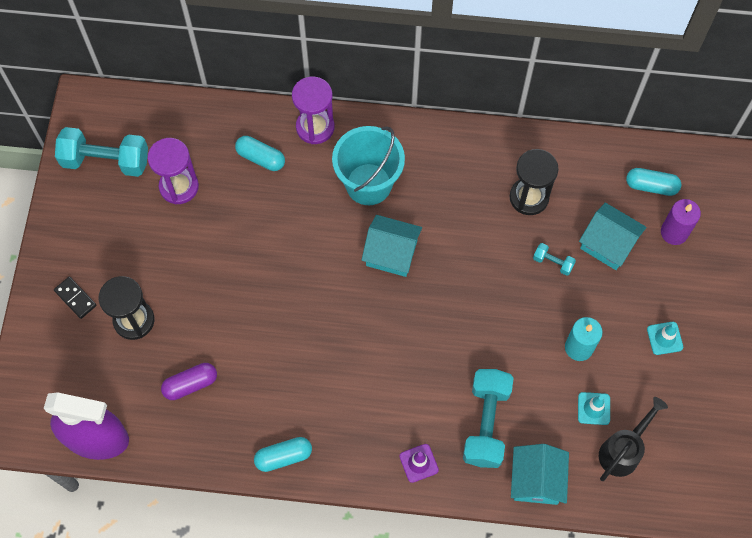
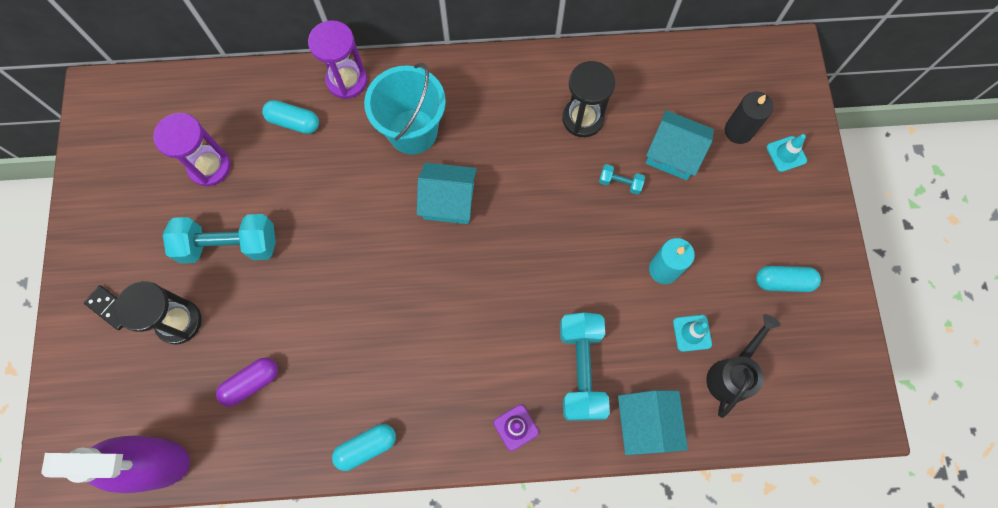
camera: 10 degrees left, 5 degrees up
(106, 161) = (126, 151): turquoise dumbbell -> turquoise dumbbell (229, 245)
(651, 186) = (706, 87): turquoise capsule -> turquoise capsule (783, 281)
(664, 338) = (751, 244): turquoise traffic cone -> turquoise traffic cone (786, 154)
(674, 232) = (738, 131): purple candle -> black candle

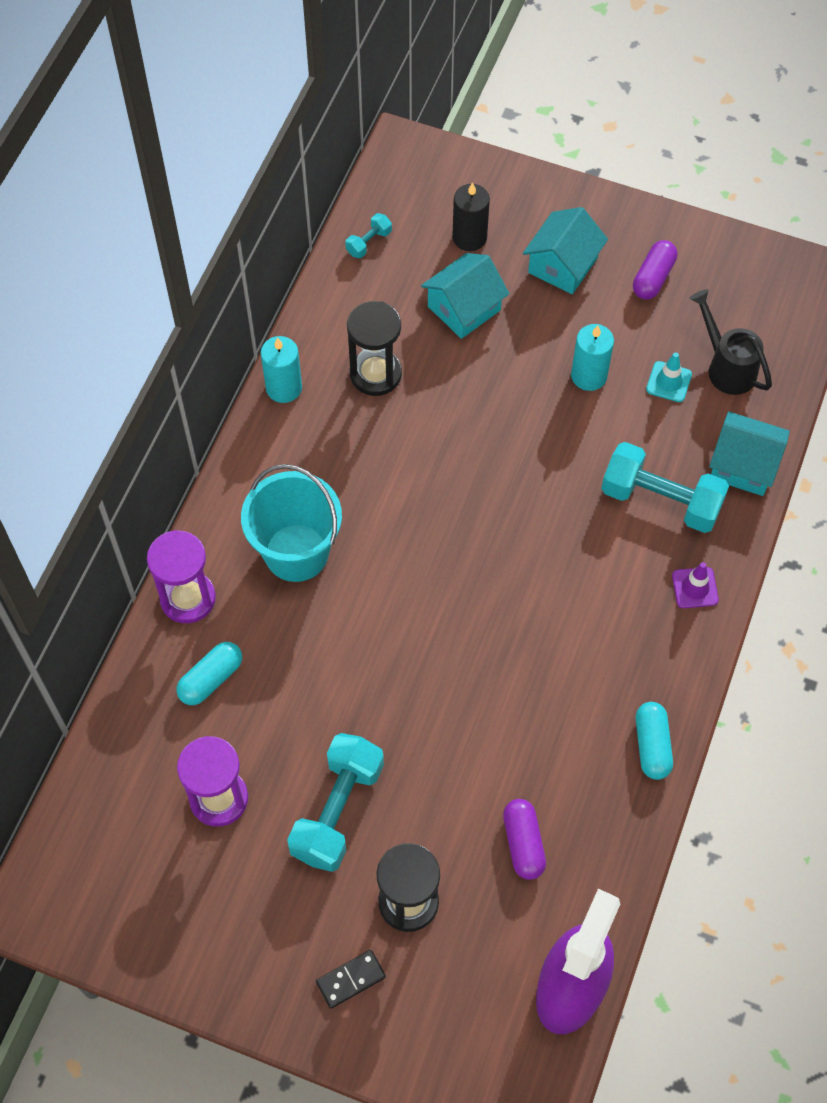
camera: 65 degrees left, 10 degrees down
(448, 201) = (404, 549): turquoise house -> turquoise house (562, 265)
(539, 64) = (284, 388): none -> turquoise candle
(620, 183) = (471, 372): turquoise dumbbell -> turquoise dumbbell (369, 242)
(783, 281) = (653, 278): turquoise capsule -> purple capsule
(786, 154) = (518, 209): turquoise traffic cone -> none

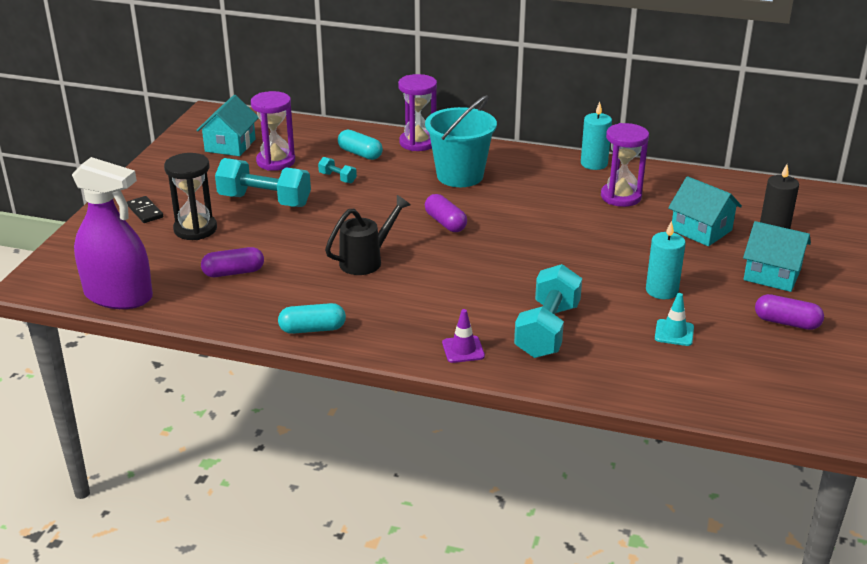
camera: 85 degrees right, 30 degrees down
(369, 242) = (742, 188): turquoise dumbbell -> turquoise dumbbell (337, 178)
(375, 374) = (621, 197): black hourglass -> purple hourglass
(421, 582) = (445, 223): none -> purple capsule
(726, 367) = (706, 366): black watering can -> black watering can (366, 260)
(743, 465) = (599, 377): turquoise house -> turquoise house (230, 145)

